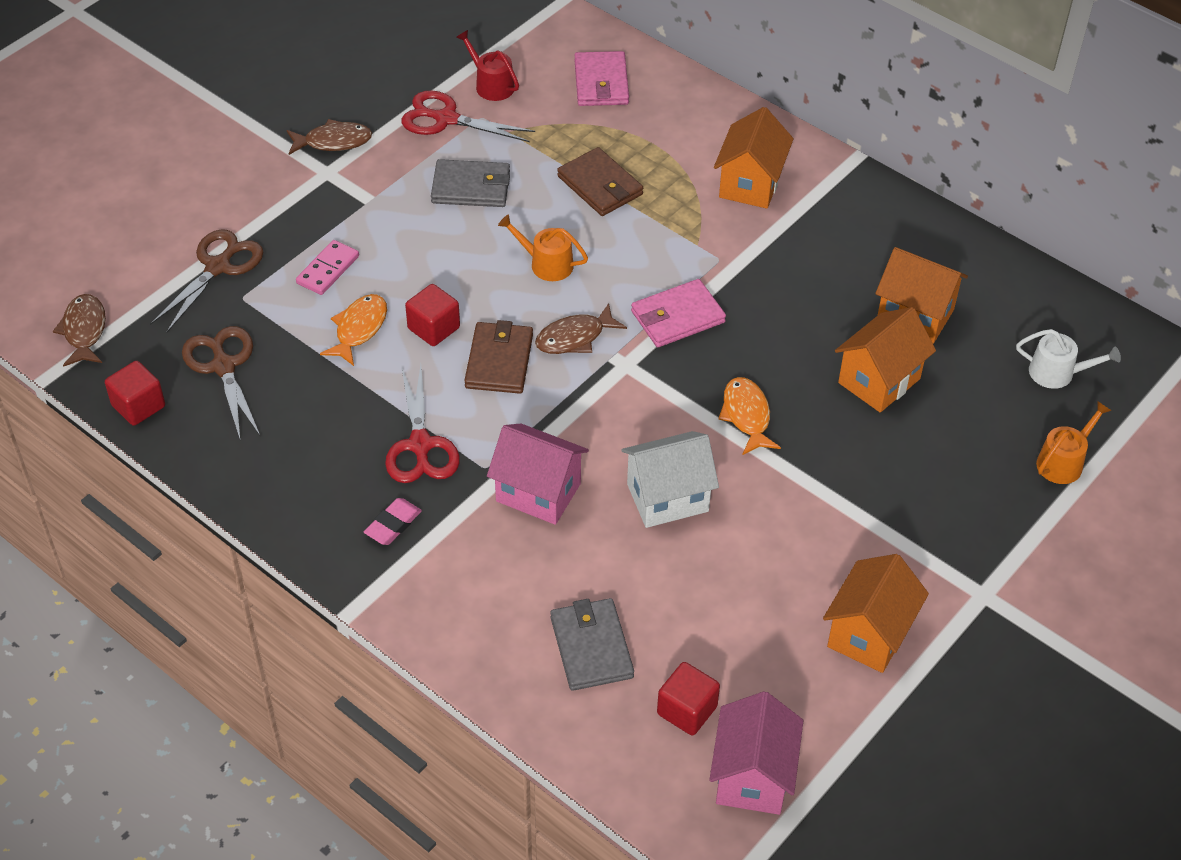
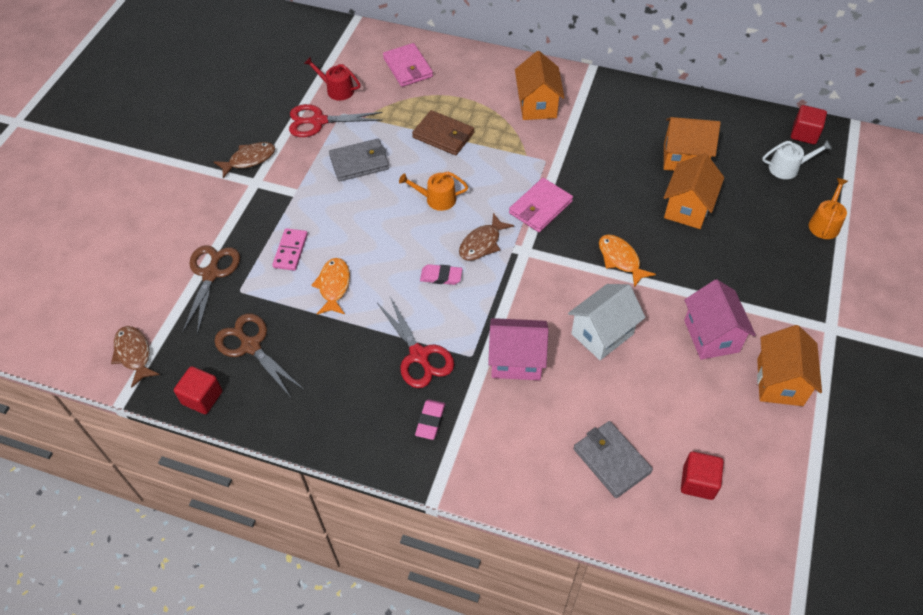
camera: 20 degrees left, 5 degrees up
(433, 328) = (385, 268): red cube -> red cube (804, 134)
(499, 361) = (441, 276): brown wallet -> pink eraser
(752, 776) = (766, 513): pink house -> pink house (711, 336)

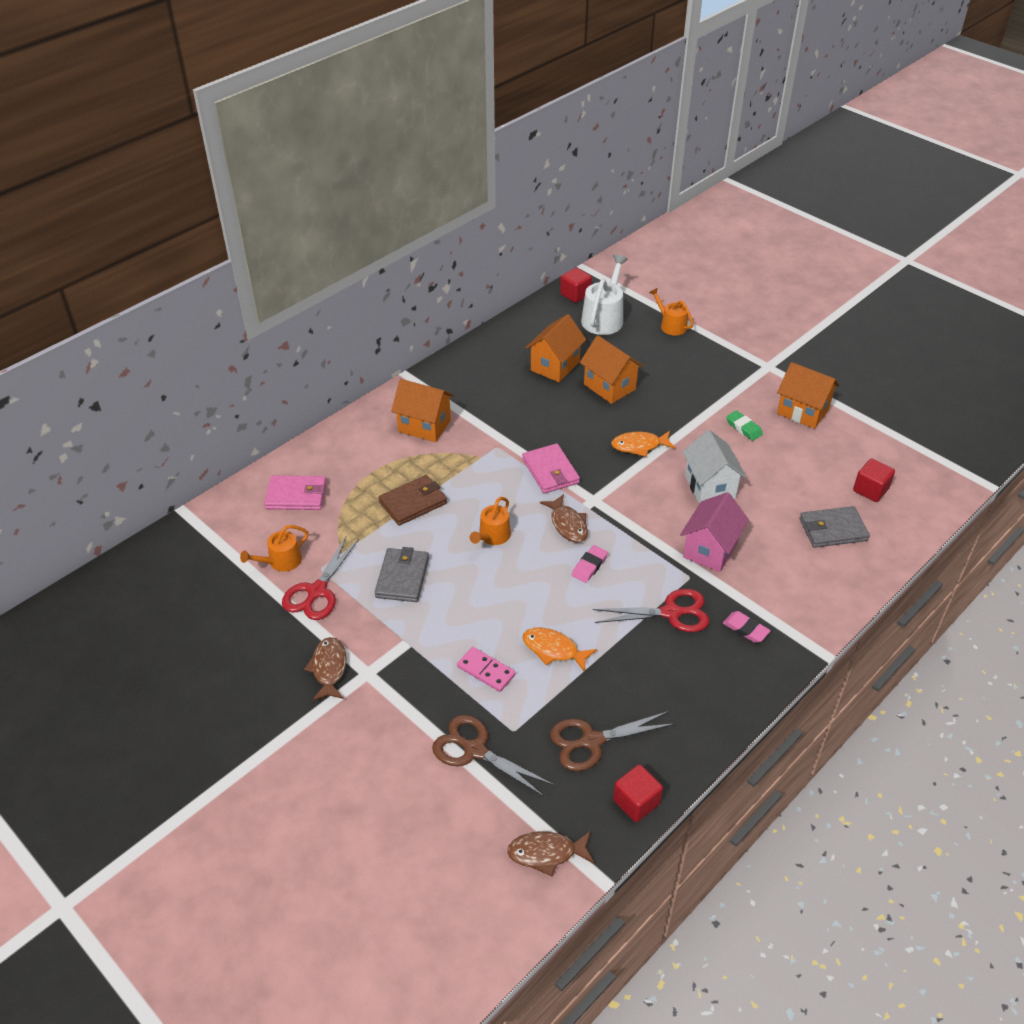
camera: 65 degrees left, 10 degrees down
(337, 90) = (281, 561): red watering can -> orange watering can
(711, 336) = (743, 428): pink house -> green eraser
(787, 168) = (604, 318): white watering can -> white watering can, size x1.61

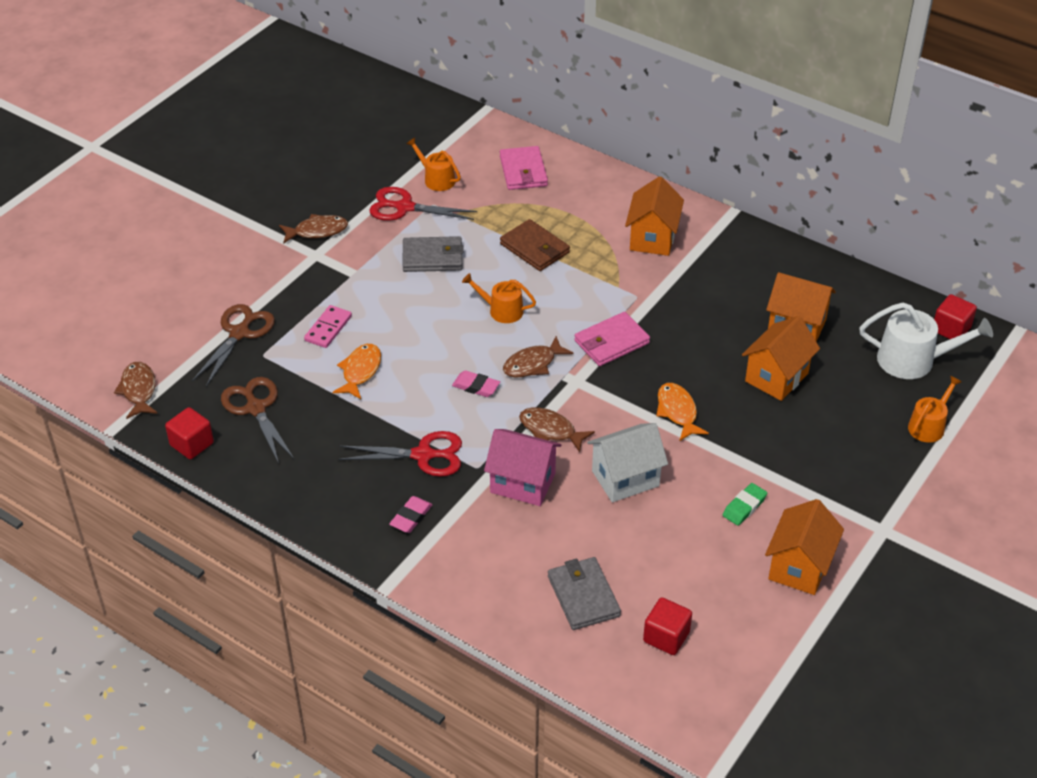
camera: 80 degrees right, 0 degrees up
(650, 524) = (550, 430): none -> brown fish
(671, 613) = (423, 455): red scissors -> red scissors turned 75 degrees counterclockwise

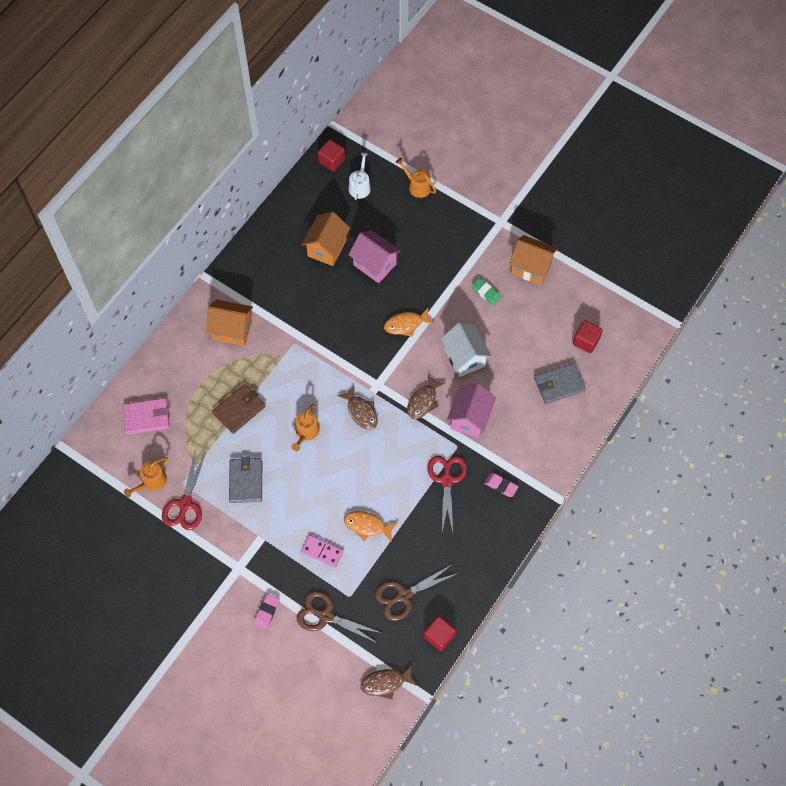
camera: 90 degrees left, 20 degrees up
(317, 231) = (210, 568): brown fish -> none
(476, 386) = (382, 448): pink eraser -> pink eraser (266, 612)
(611, 342) = (340, 361): pink wallet -> none
(776, 377) = (374, 264): orange house -> pink house
(913, 360) = (360, 186): white watering can -> white watering can, size x0.62

